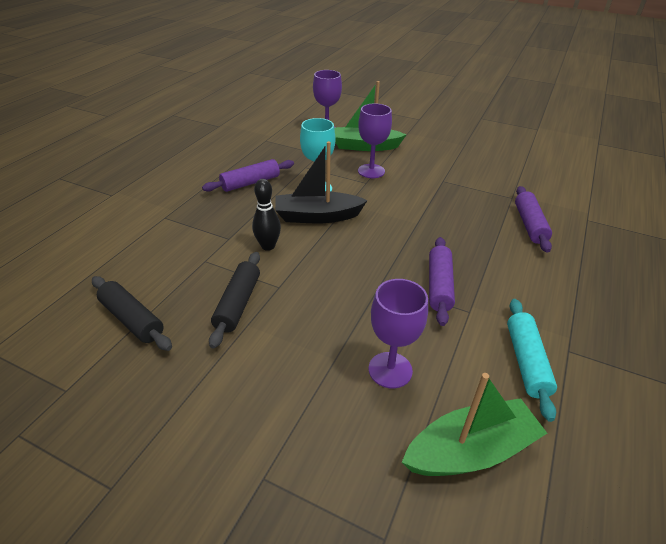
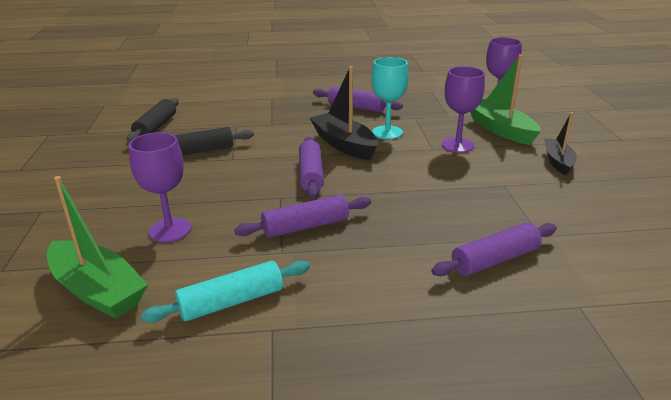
camera: 60 degrees right, 10 degrees down
(268, 246) = (278, 139): black bowling pin -> none
(355, 252) = (311, 174): none -> purple rolling pin
(429, 150) = (558, 162): none -> black boat

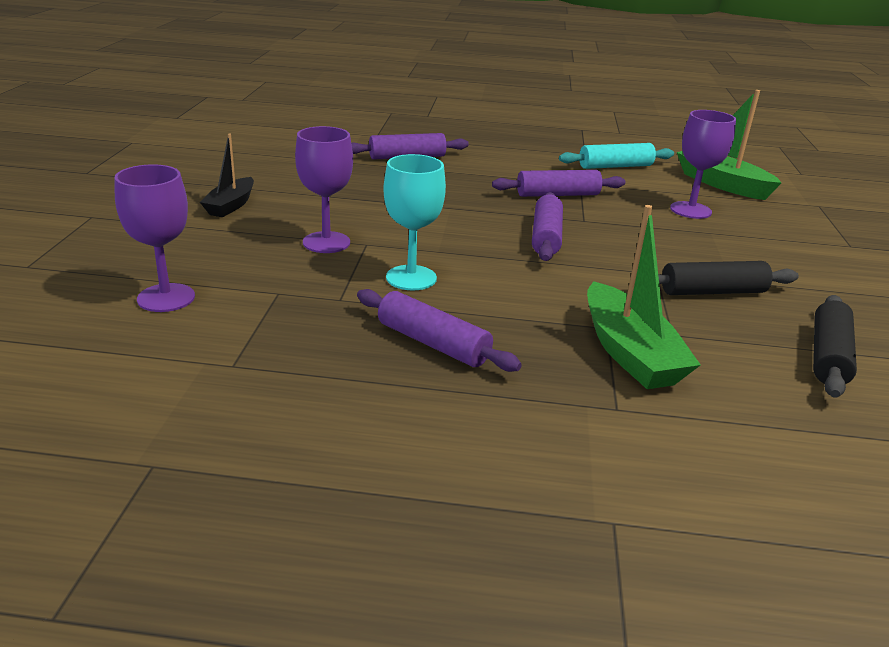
camera: 170 degrees left, 0 degrees up
(344, 145) = (489, 268): black boat -> none
(500, 130) = (231, 254): green boat -> green boat (629, 352)

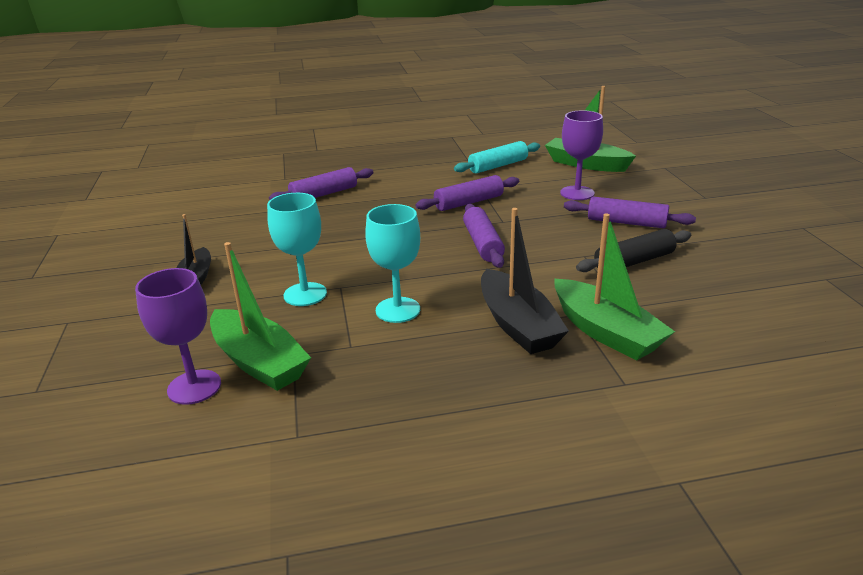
camera: 15 degrees left, 0 degrees up
(241, 291) = (259, 362): none -> green boat
(326, 242) = (305, 294): purple goblet -> turquoise goblet
(433, 343) = (452, 366): purple rolling pin -> purple rolling pin (626, 222)
(532, 322) = (517, 325): none -> black boat
(828, 356) = (743, 295): black rolling pin -> none

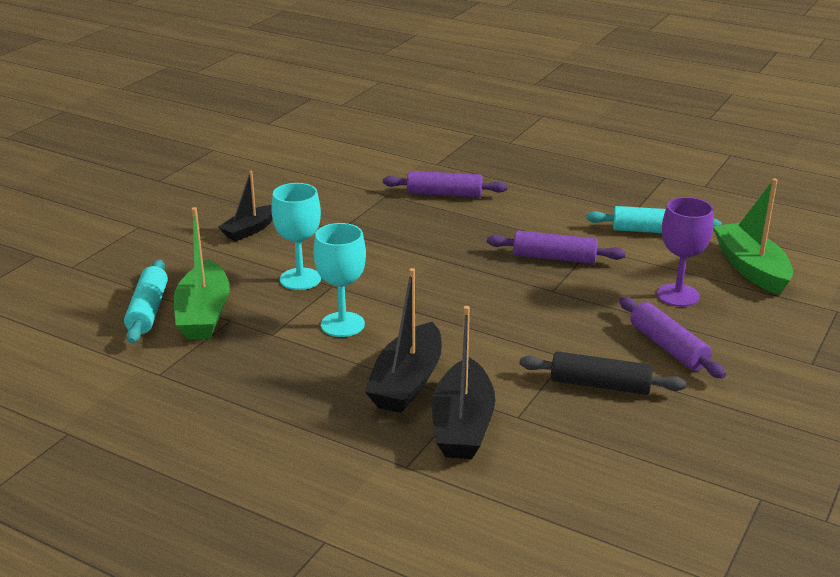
camera: 40 degrees right, 0 degrees up
(194, 387) = (148, 310): purple goblet -> turquoise rolling pin
(482, 244) = (497, 303): purple rolling pin -> none
(606, 332) = (462, 425): green boat -> black boat

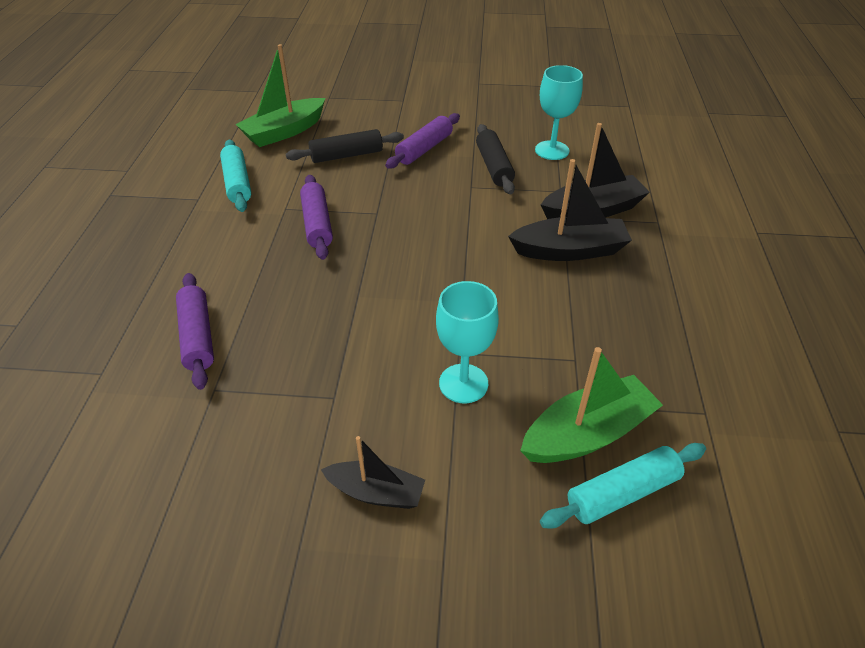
camera: 115 degrees left, 15 degrees up
(342, 324) = (521, 317): turquoise goblet -> turquoise goblet (552, 150)
(678, 295) = (346, 155): purple goblet -> black rolling pin

